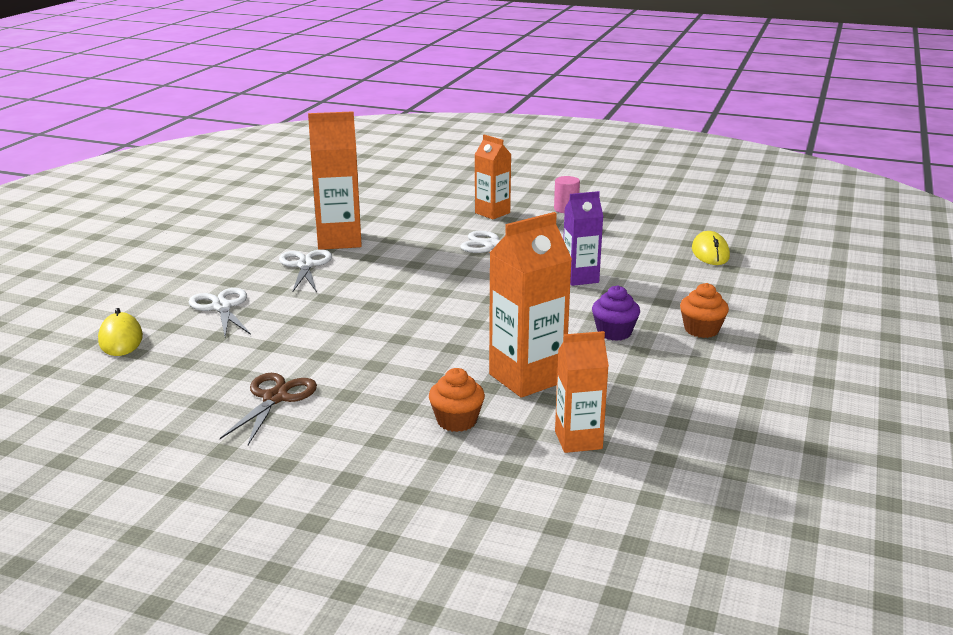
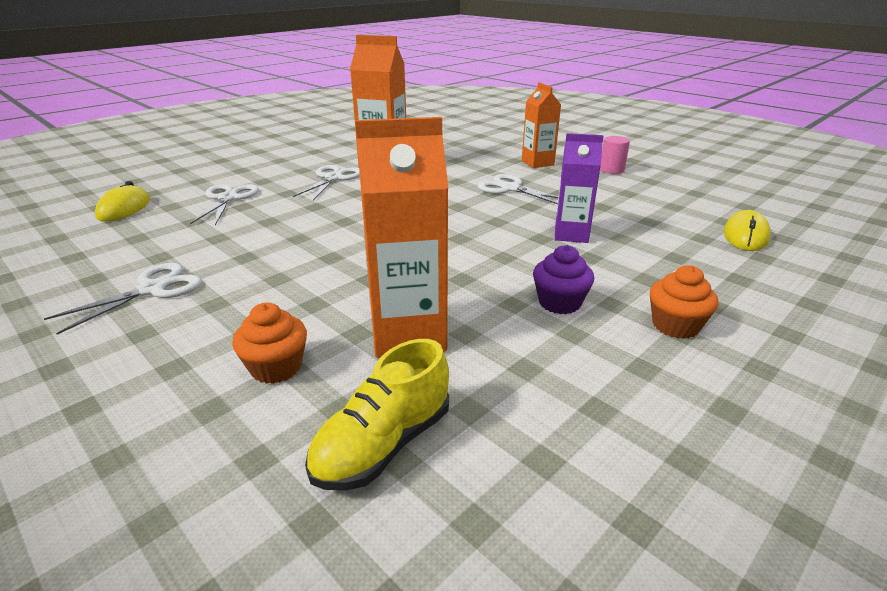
camera: 25 degrees right, 5 degrees up
(275, 398) = (152, 289): brown scissors -> white scissors
(578, 440) = (383, 444): orange carton -> yellow shoe

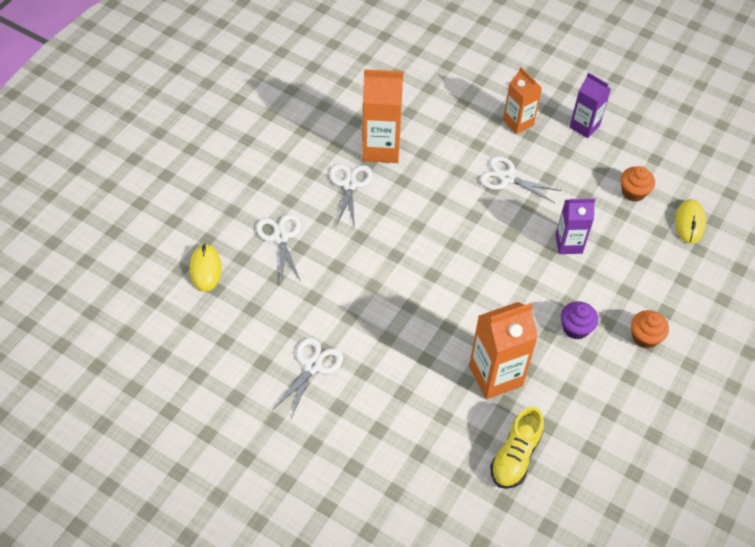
camera: 15 degrees left, 25 degrees up
(276, 367) = (435, 418): orange cupcake -> orange cupcake (633, 192)
(611, 170) = (584, 126): pink cylinder -> purple carton

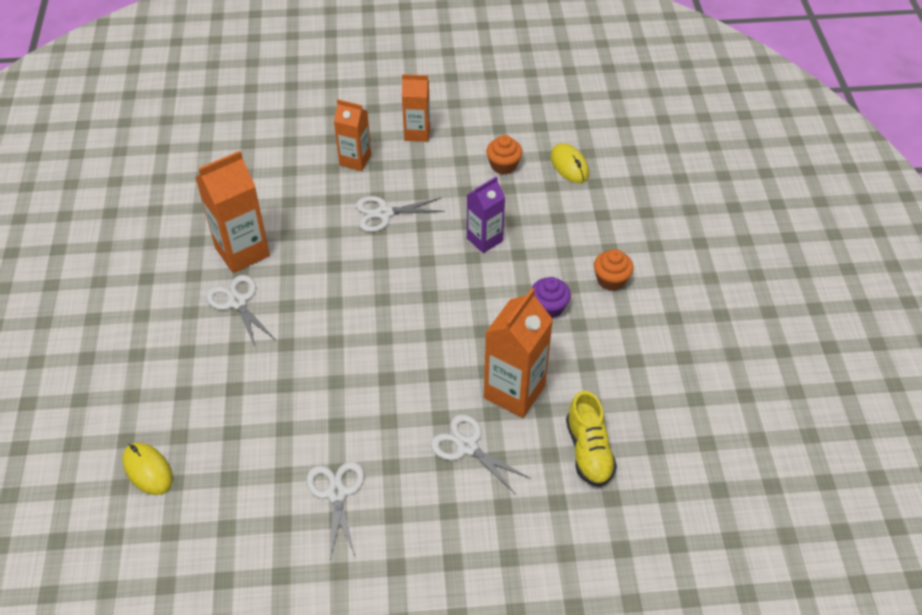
camera: 35 degrees left, 5 degrees down
(280, 237) = (205, 392): white scissors -> white scissors (467, 447)
(584, 126) = (417, 133): purple carton -> orange carton

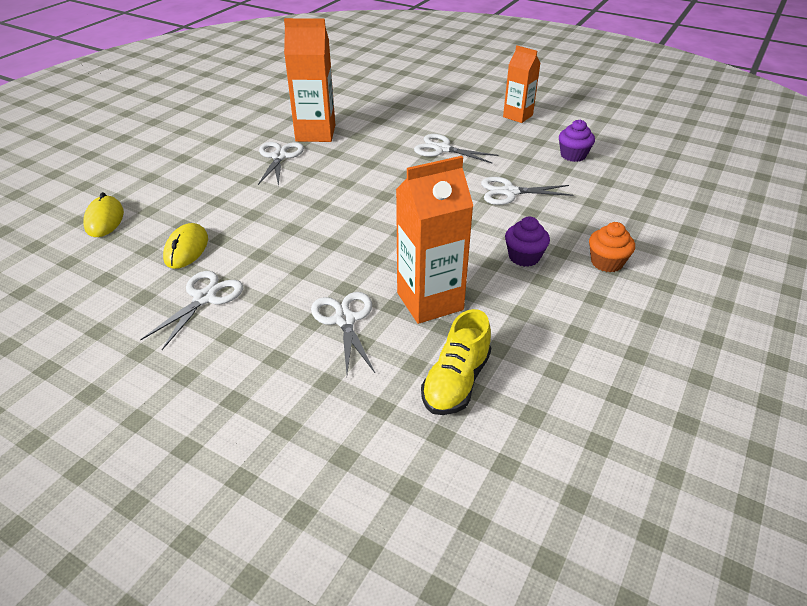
camera: 35 degrees right, 10 degrees down
(355, 160) = (452, 115): orange carton -> none
(484, 239) = (509, 192): purple carton -> white scissors
(503, 165) = (573, 155): orange cupcake -> purple cupcake
(569, 165) = (636, 174): yellow mouse -> yellow mouse (186, 249)

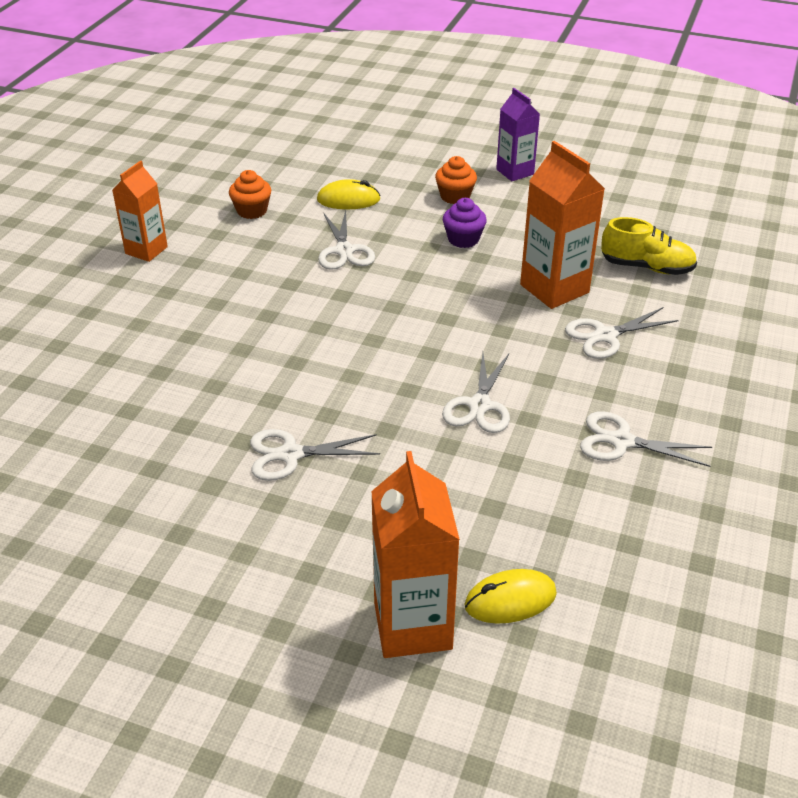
camera: 100 degrees left, 0 degrees up
(186, 249) = (543, 485): yellow mouse -> yellow mouse (348, 200)
(315, 133) = (209, 431): orange carton -> orange carton (412, 626)
(442, 149) = (247, 305): white scissors -> white scissors (479, 405)
(573, 155) = (252, 211): purple cupcake -> orange cupcake
(668, 314) = (515, 172): none -> purple carton

